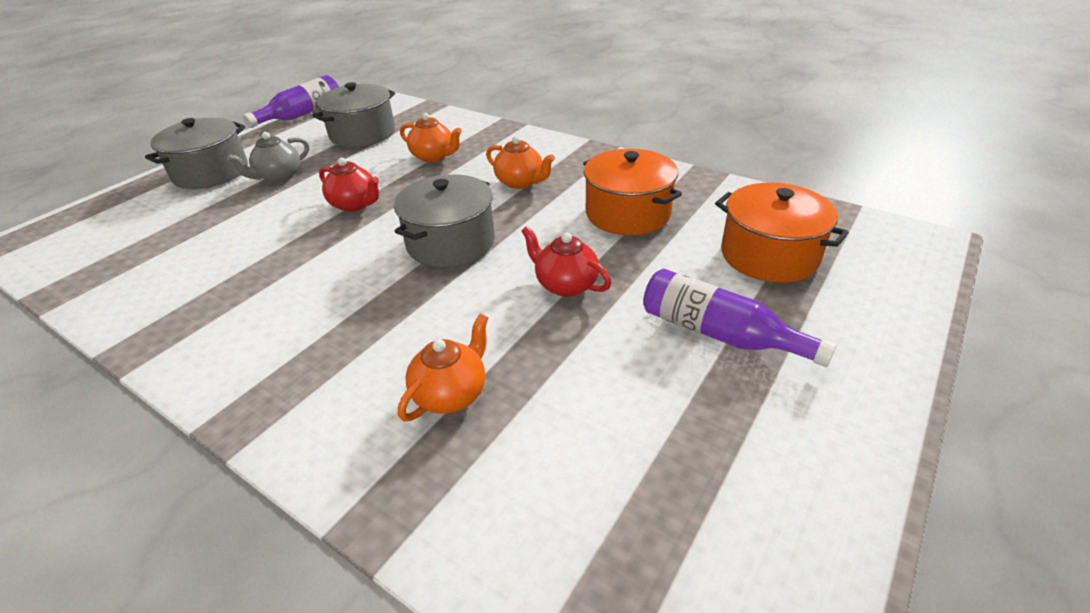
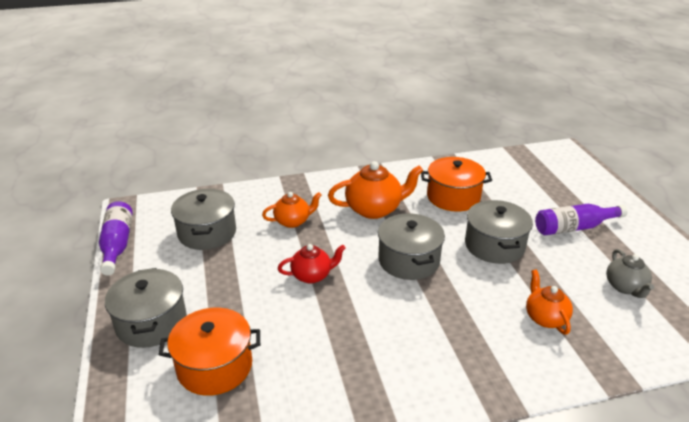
camera: 50 degrees left, 5 degrees down
(279, 176) = (216, 292): grey teapot -> grey teapot (625, 287)
(520, 182) = (374, 209): orange teapot -> orange teapot, size x1.61
(565, 285) = (494, 245): red teapot -> grey pot
(769, 255) = (533, 185): orange pot -> orange pot (214, 366)

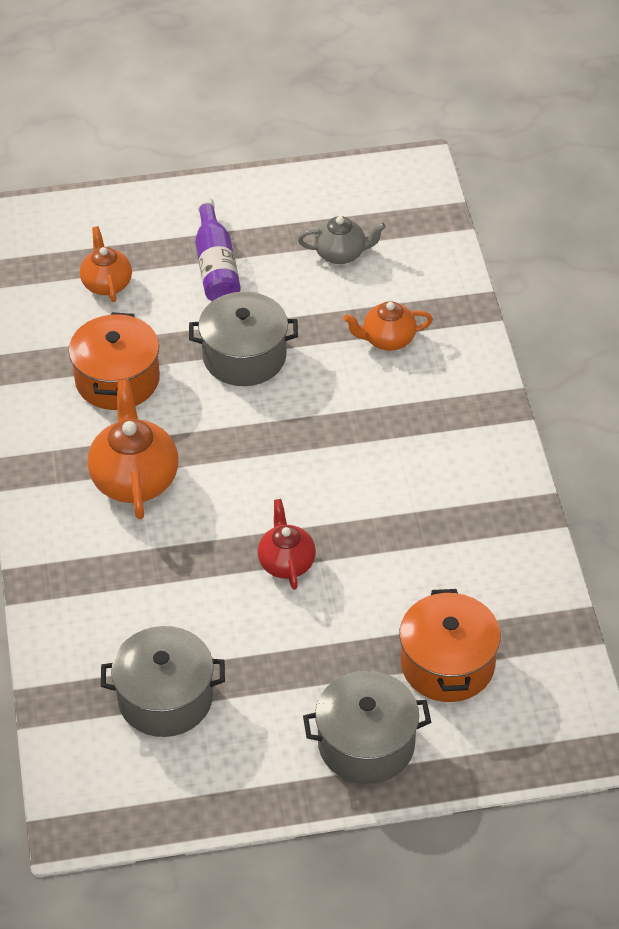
camera: 85 degrees left, 15 degrees up
(117, 244) = (180, 821): purple bottle -> none
(293, 221) = (151, 584): orange teapot -> orange teapot (107, 284)
(409, 260) = (266, 453): grey pot -> none

